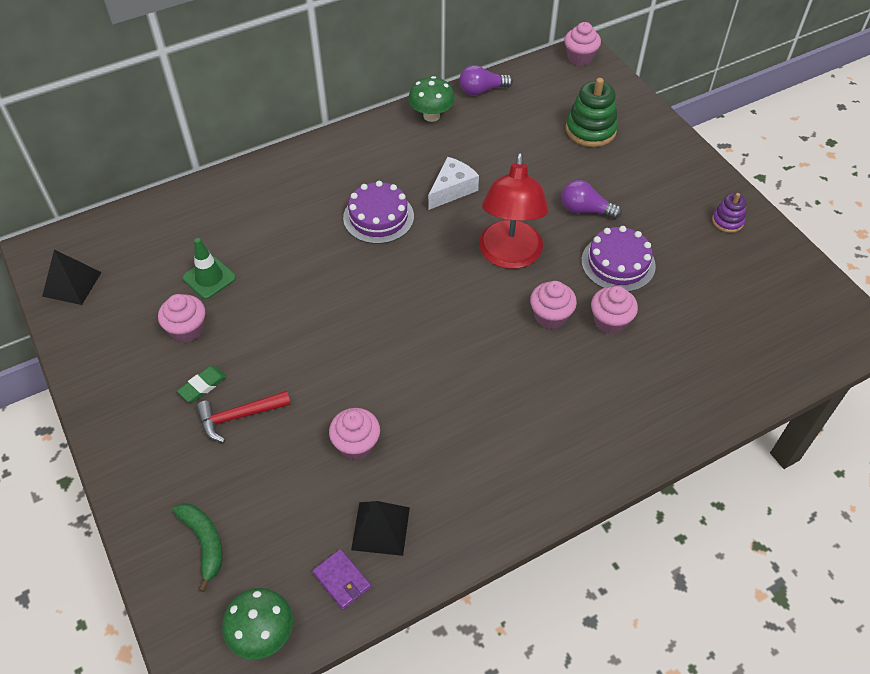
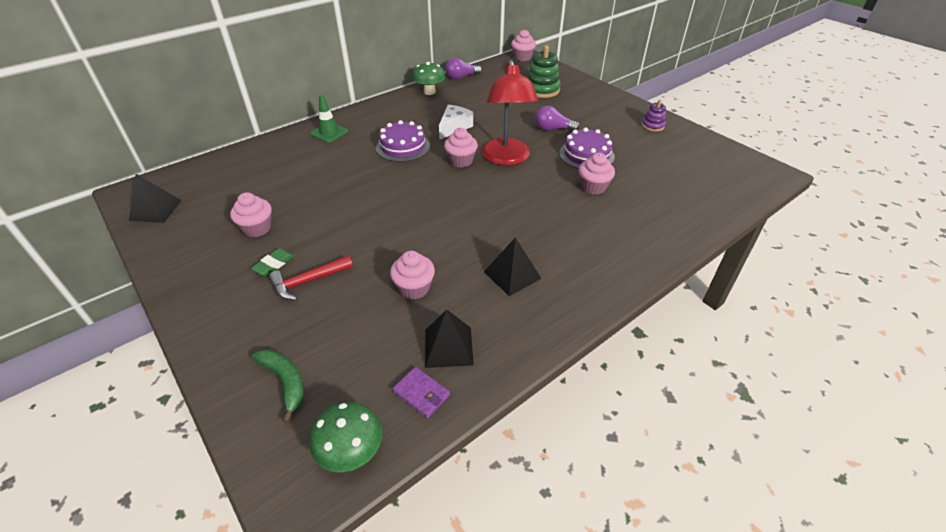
camera: 10 degrees left, 10 degrees down
(209, 278) = (273, 194): green traffic cone -> green traffic cone (329, 133)
(473, 443) = (512, 275): none -> black pyramid
(550, 316) = (548, 189): pink cupcake -> pink cupcake (461, 161)

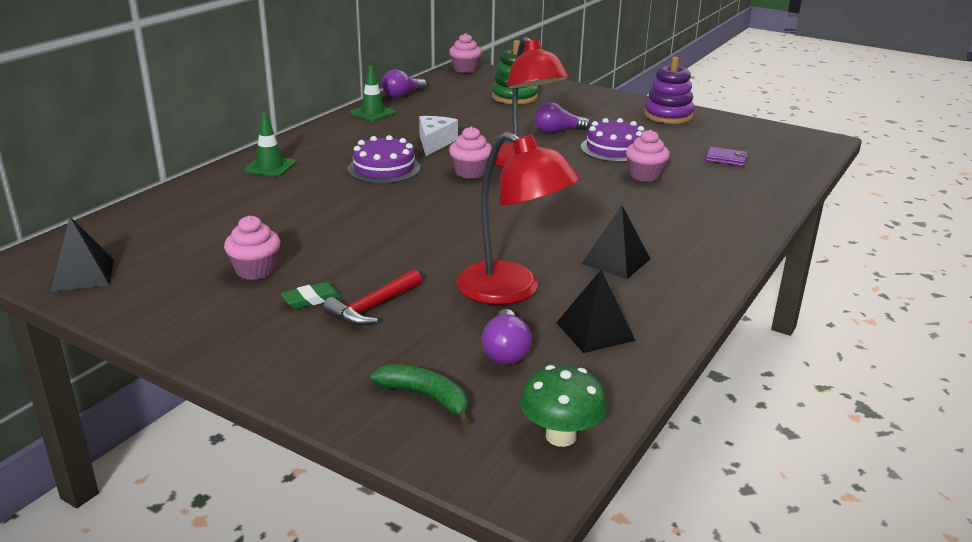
camera: 20 degrees left, 15 degrees down
(274, 264) = (311, 299): green eraser -> green eraser turned 45 degrees clockwise
(370, 350) = (505, 351): none -> purple light bulb
(414, 288) = (512, 290): pink cupcake -> red lamp
(421, 393) = (597, 374): purple wallet -> purple wallet (726, 159)
(429, 92) = (372, 113): green mushroom -> green traffic cone
(653, 126) = (668, 115): purple stacking toy -> purple stacking toy, size x1.76

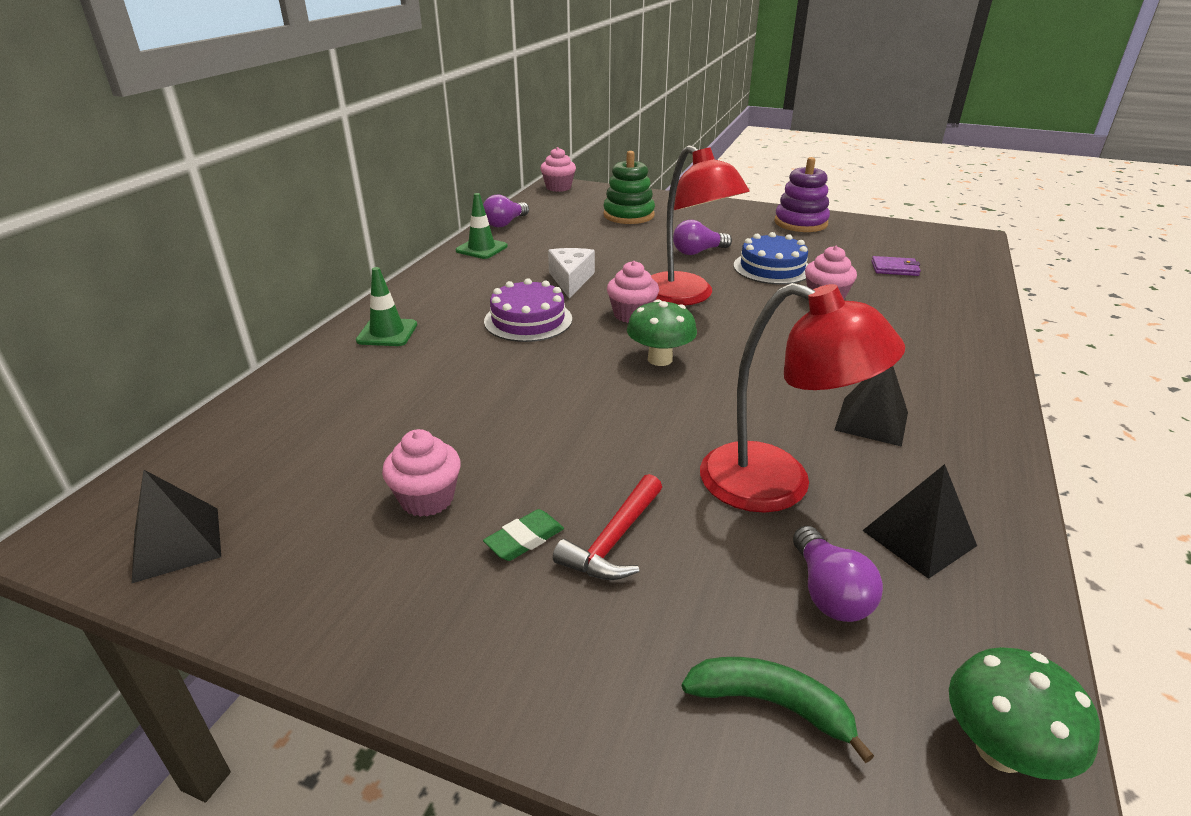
camera: 10 degrees left, 5 degrees up
(474, 205) = (660, 359): none -> green mushroom
(614, 149) = (772, 268): purple cake -> blue cake

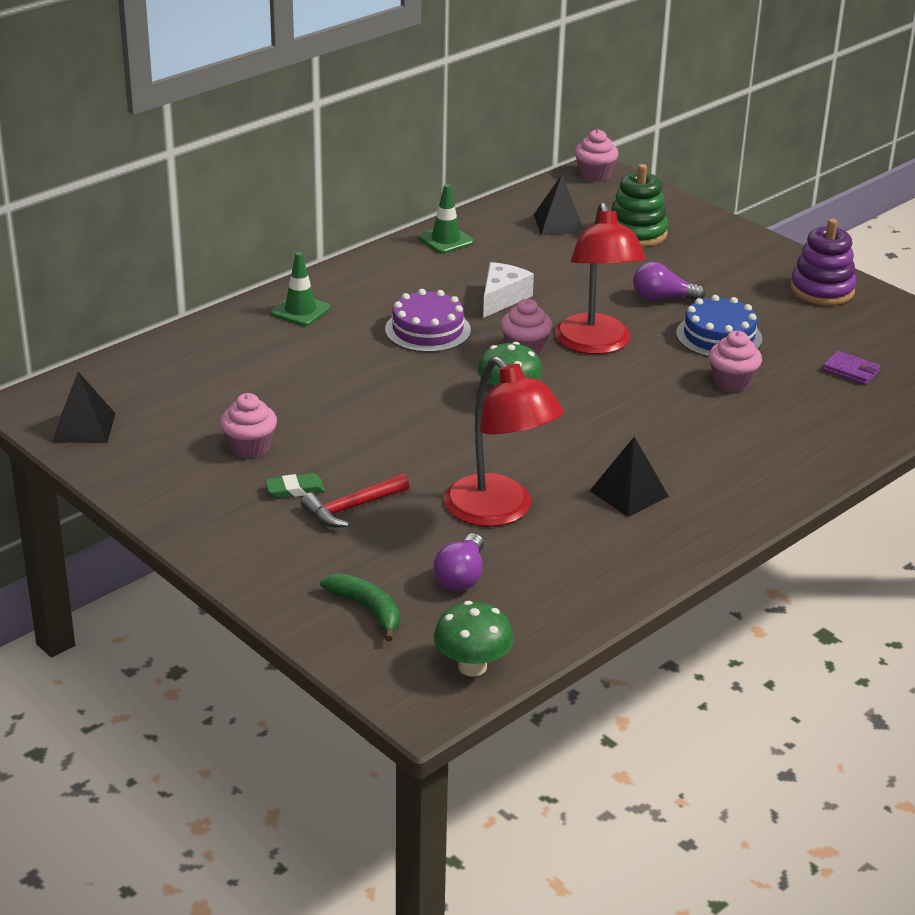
camera: 25 degrees right, 0 degrees up
(505, 223) = (494, 213): purple light bulb -> none
(919, 538) = (560, 570): black pyramid -> black pyramid (559, 223)

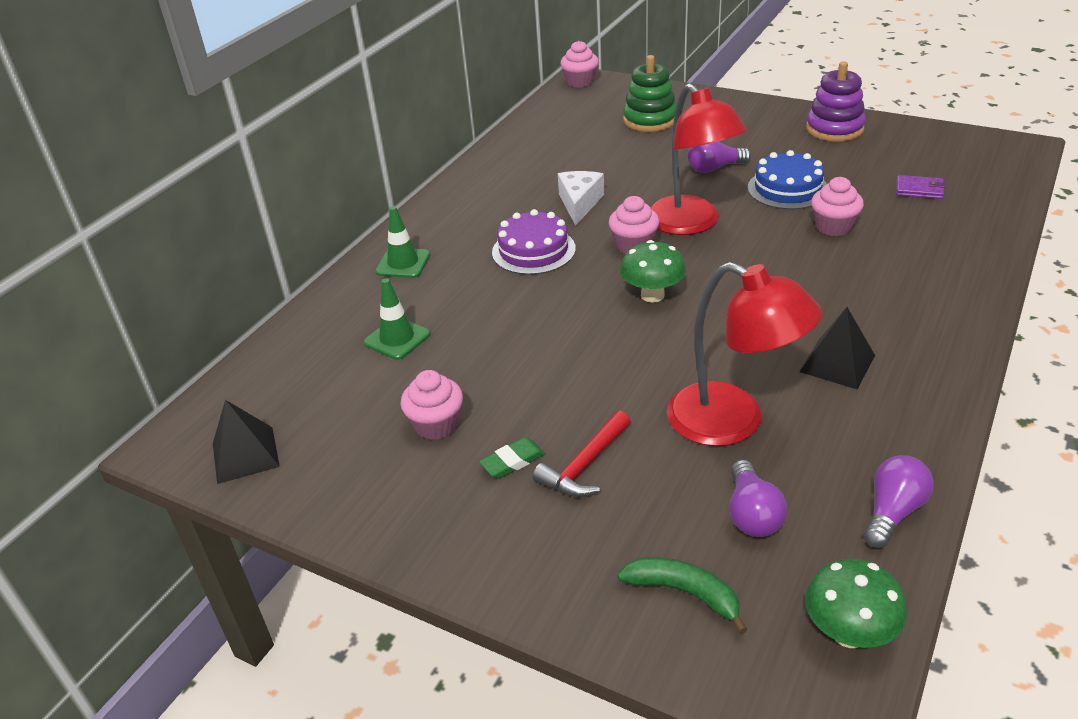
camera: 15 degrees left, 5 degrees up
(446, 240) = (494, 165): green traffic cone -> green traffic cone (397, 338)
(559, 223) = (580, 127): black pyramid -> none
(576, 606) = (892, 512): none -> purple light bulb

